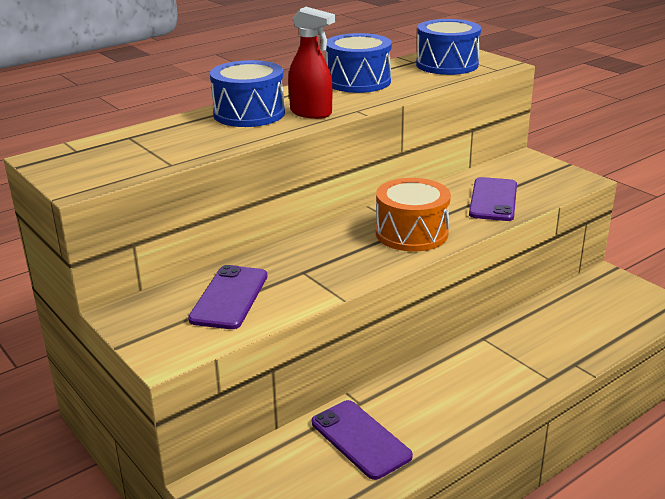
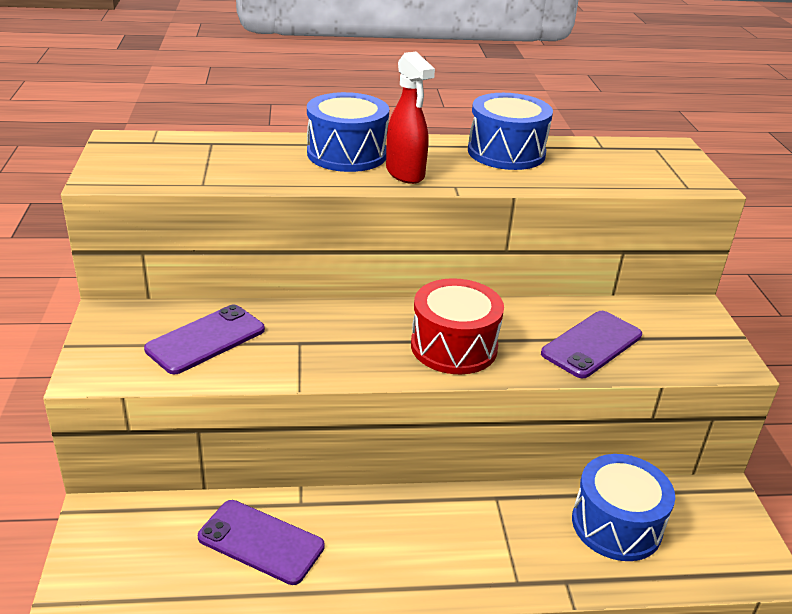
camera: 30 degrees right, 5 degrees up
(360, 439) = (261, 542): purple phone -> purple phone turned 60 degrees counterclockwise
(411, 233) = (454, 346): orange drum -> red drum
(447, 65) = (635, 163): blue drum -> blue drum (616, 525)

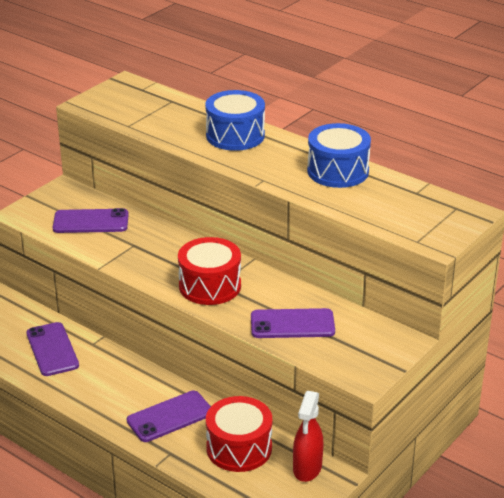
camera: 45 degrees right, 0 degrees up
(405, 174) = (247, 161): red spray bottle -> red spray bottle (307, 469)
(505, 537) = (170, 417): none -> purple phone
(616, 525) = (239, 448): blue drum -> red drum

